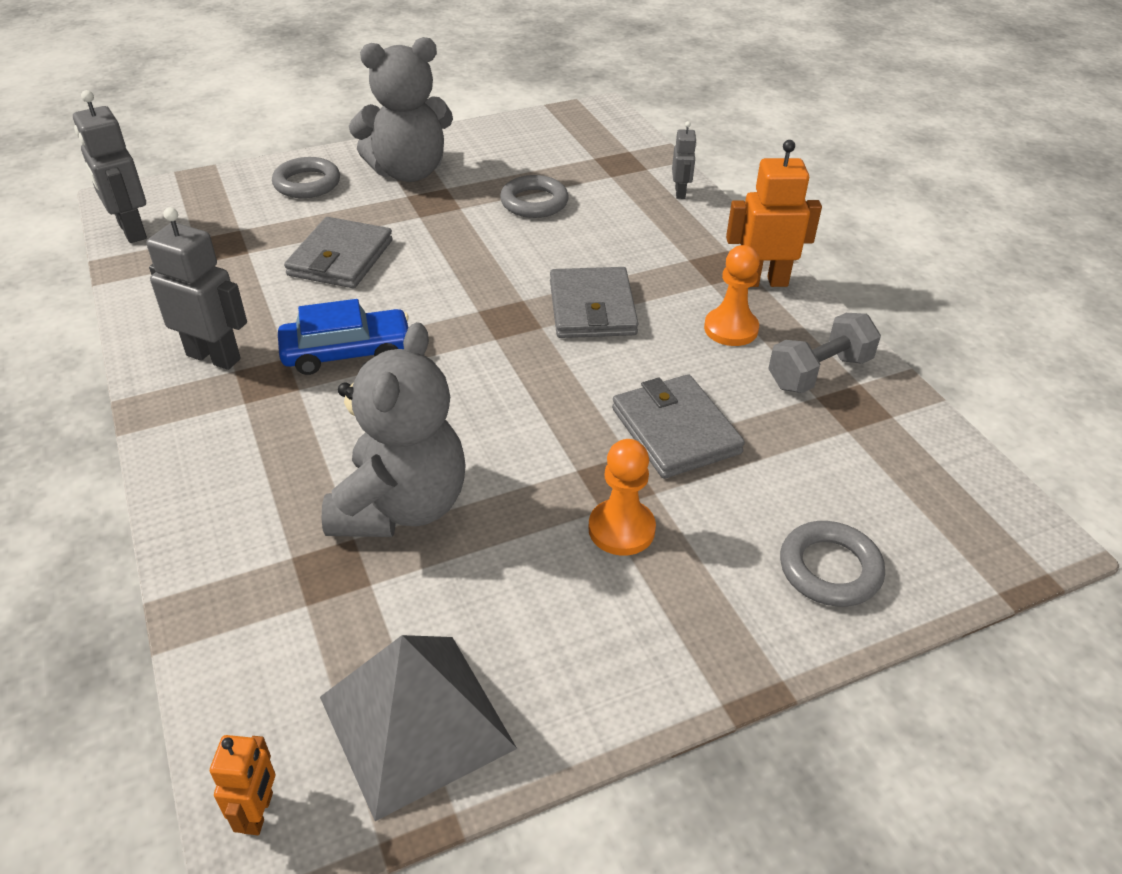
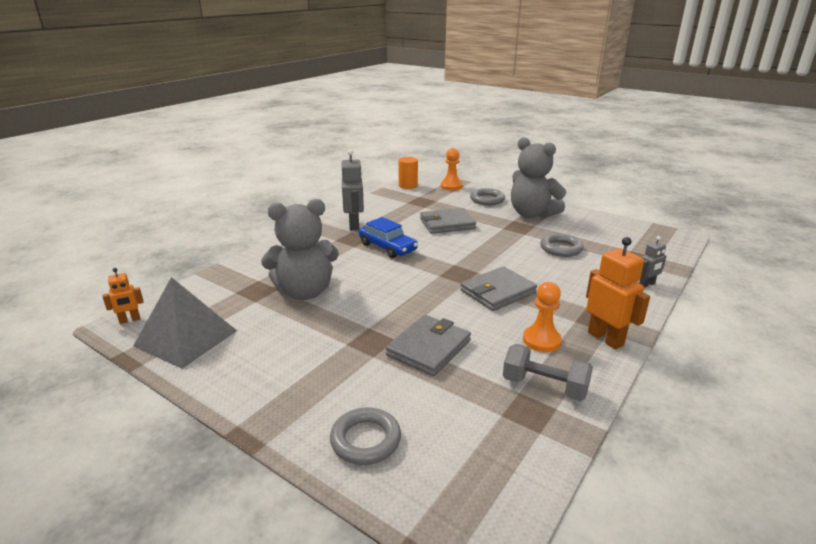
camera: 60 degrees right, 15 degrees down
(131, 231) = (408, 185): grey robot -> orange cylinder
(621, 529) = (337, 354): orange pawn -> orange pawn (451, 186)

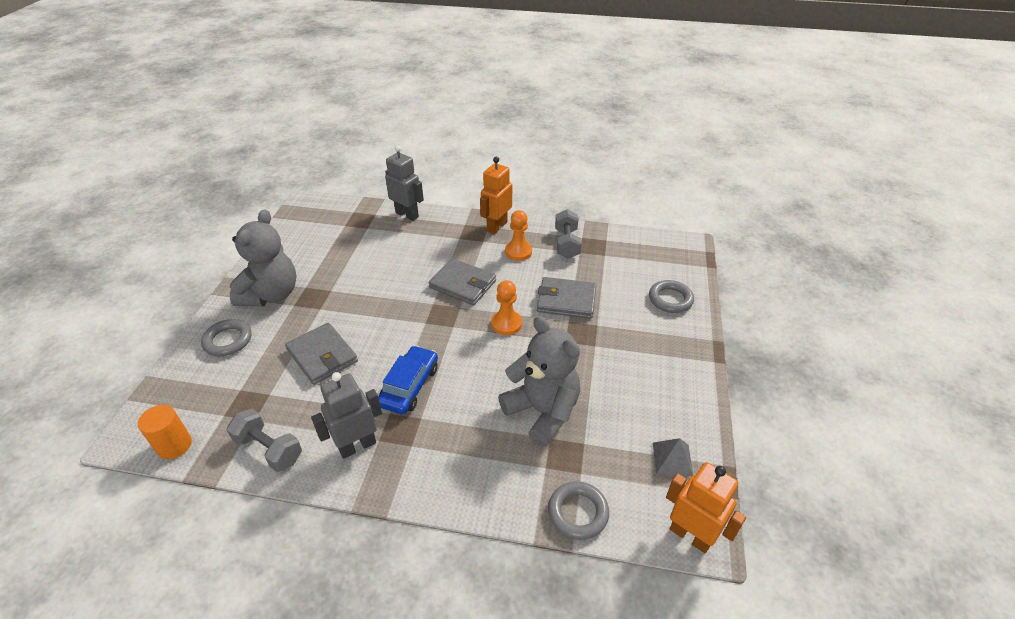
camera: 115 degrees left, 15 degrees up
(129, 320) = (690, 535): orange robot -> orange robot, size x1.79
(186, 338) = (672, 459): grey pyramid -> grey pyramid, size x0.51
(380, 204) = (269, 449): none -> grey dumbbell
(451, 186) = (173, 391): orange pawn -> orange pawn (506, 324)
(561, 248) = (358, 262): grey ring -> grey ring (578, 512)
(647, 284) = (407, 214): grey robot -> grey robot, size x1.79

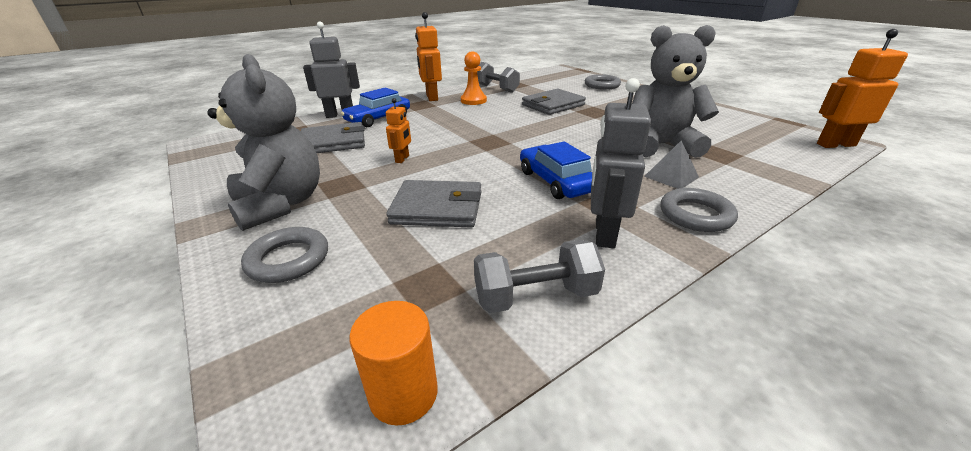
camera: 45 degrees left, 10 degrees down
(370, 295) = (402, 159): none -> orange robot
(422, 235) = (378, 118): none -> blue car
(462, 284) = (469, 125): grey wallet -> grey wallet (333, 142)
(506, 324) = (543, 126): orange pawn -> none
(578, 512) = (788, 168): grey ring -> grey ring (695, 215)
(672, 459) = (754, 127): grey pyramid -> grey pyramid (671, 176)

